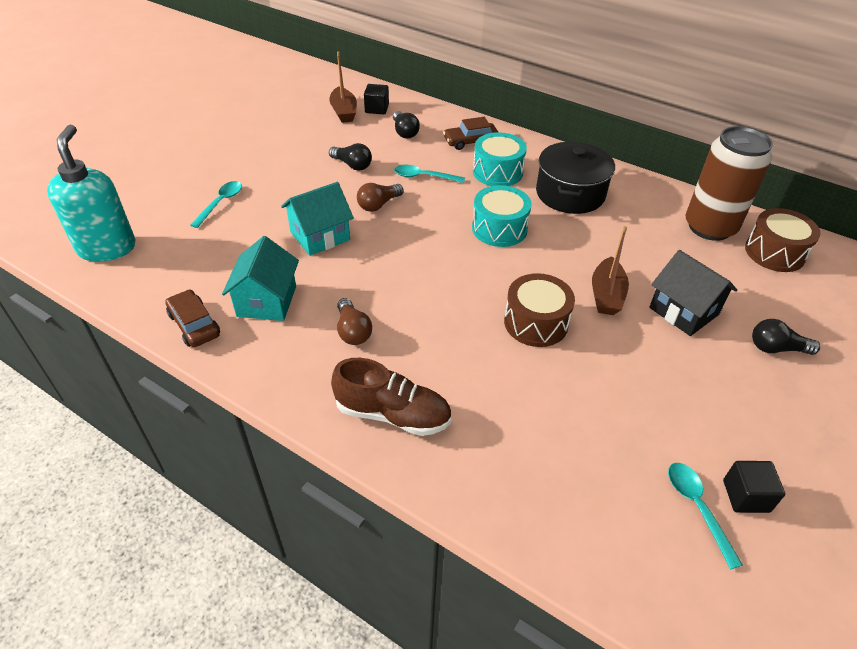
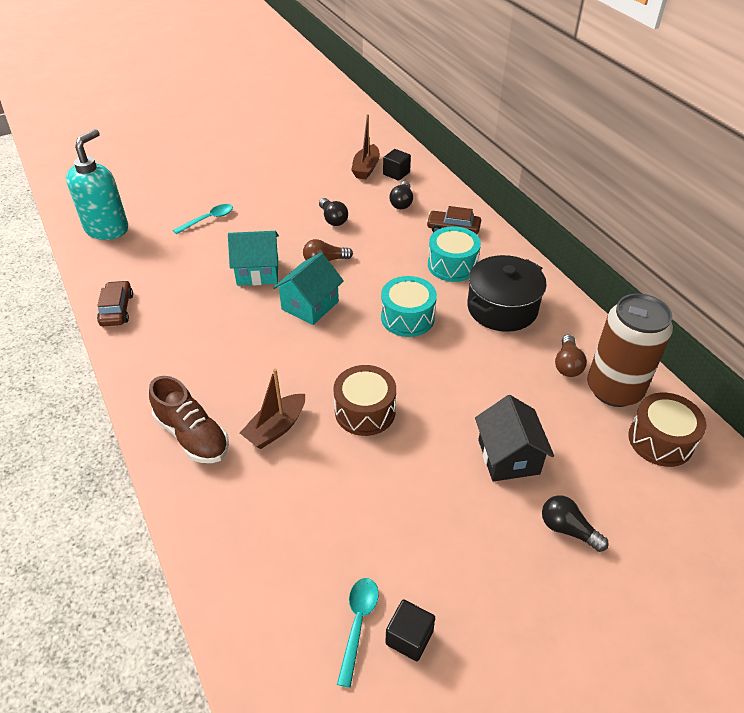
camera: 30 degrees right, 0 degrees up
(267, 301) = (178, 310): turquoise house -> turquoise house (310, 305)
(353, 331) = (218, 359): brown light bulb -> brown light bulb (567, 364)
(423, 177) = (383, 248): turquoise spoon -> none
(606, 295) = (449, 413): brown boat -> brown boat (276, 428)

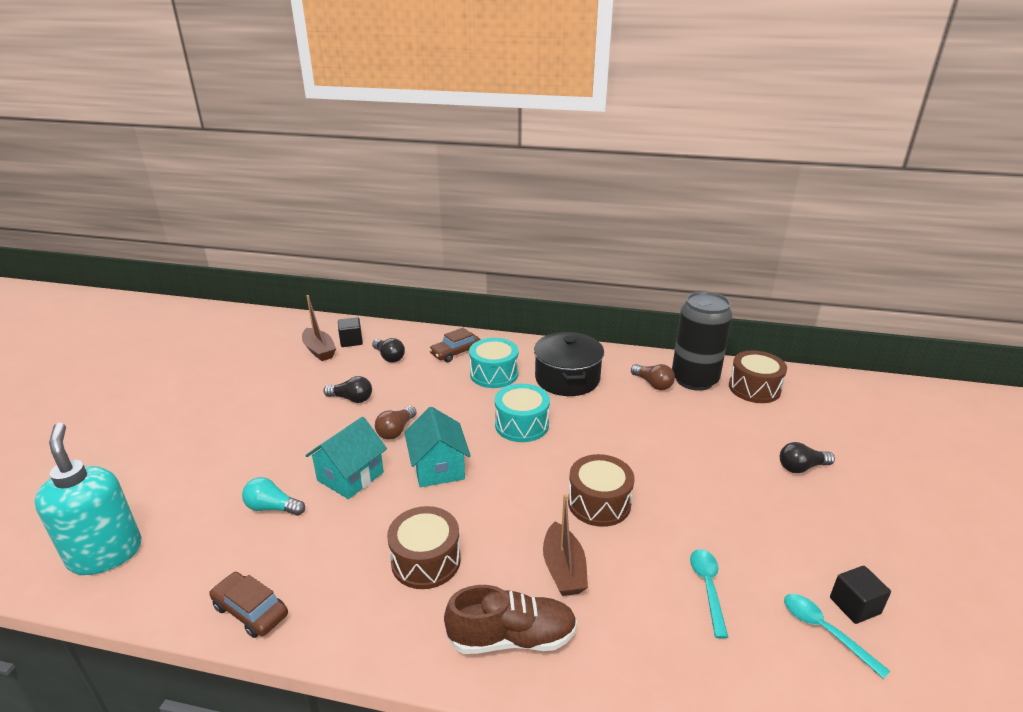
camera: 50 degrees left, 15 degrees down
(198, 260) = (272, 508): none -> turquoise light bulb
(209, 219) = (226, 469): turquoise spoon -> turquoise spoon (707, 587)
(219, 355) = (426, 560): none -> brown drum
(508, 457) = (714, 456): black house -> none
(614, 389) = (694, 380): brown can -> black can

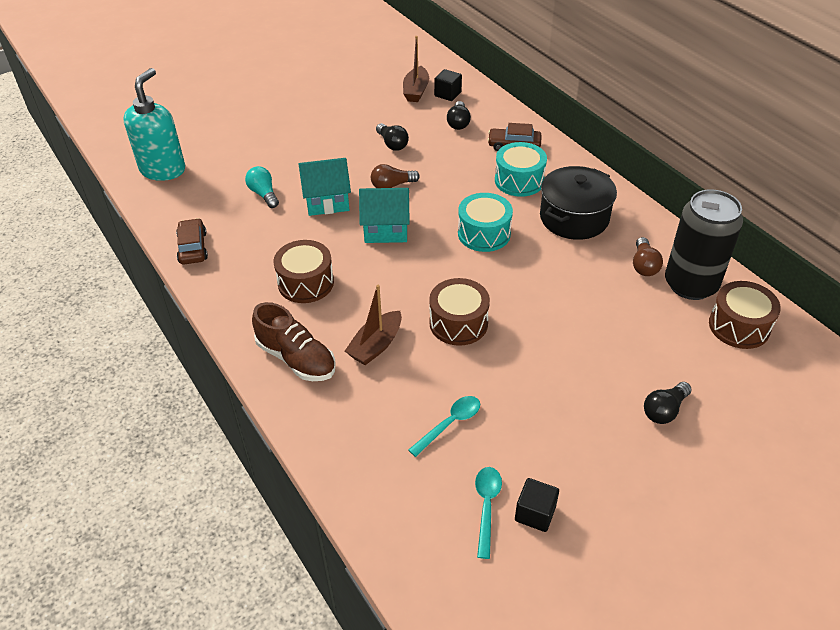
camera: 45 degrees right, 15 degrees up
(438, 468) = (386, 229): turquoise house -> turquoise house turned 60 degrees clockwise
(801, 467) = (664, 410): black light bulb -> black light bulb turned 75 degrees counterclockwise

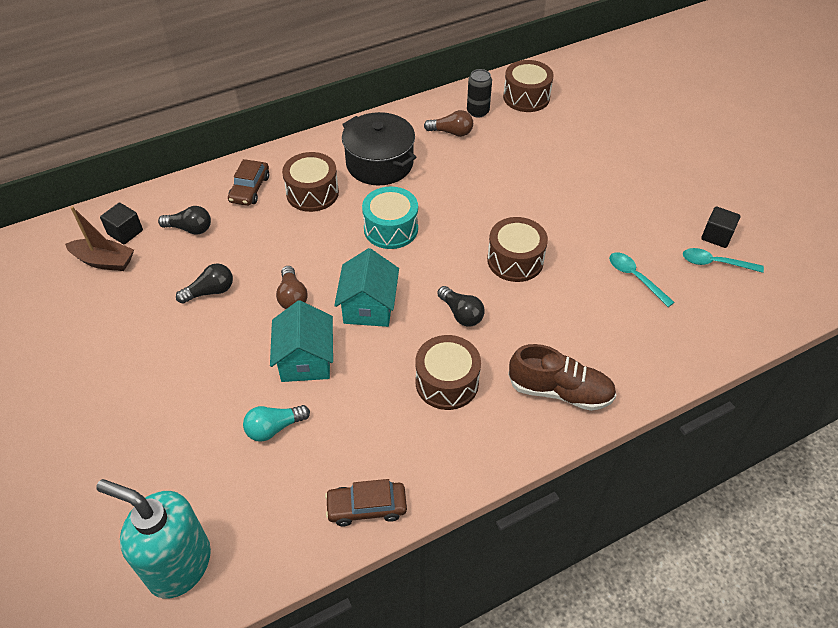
camera: 85 degrees left, 5 degrees up
(296, 359) = (560, 391): brown shoe -> brown shoe turned 60 degrees clockwise
(376, 345) = (542, 324): brown boat -> none
(519, 181) = (312, 193): turquoise drum -> brown drum
(664, 410) = (612, 152): black light bulb -> black light bulb (461, 314)
(690, 284) = (478, 111): black can -> black can, size x0.50

